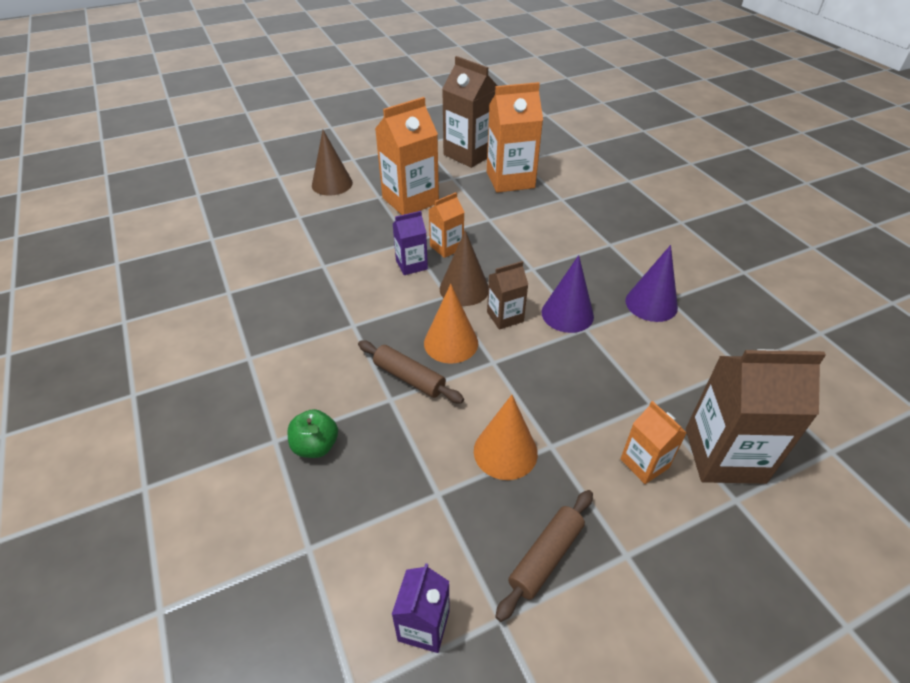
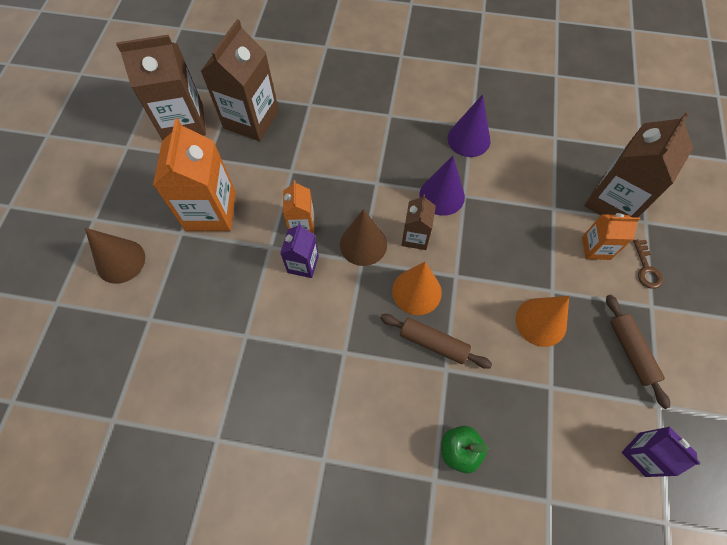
camera: 55 degrees left, 20 degrees up
(409, 378) = (433, 343): brown rolling pin -> brown rolling pin turned 45 degrees clockwise
(510, 180) = (251, 120): orange carton -> brown carton
(672, 527) = (646, 268): none -> brown key

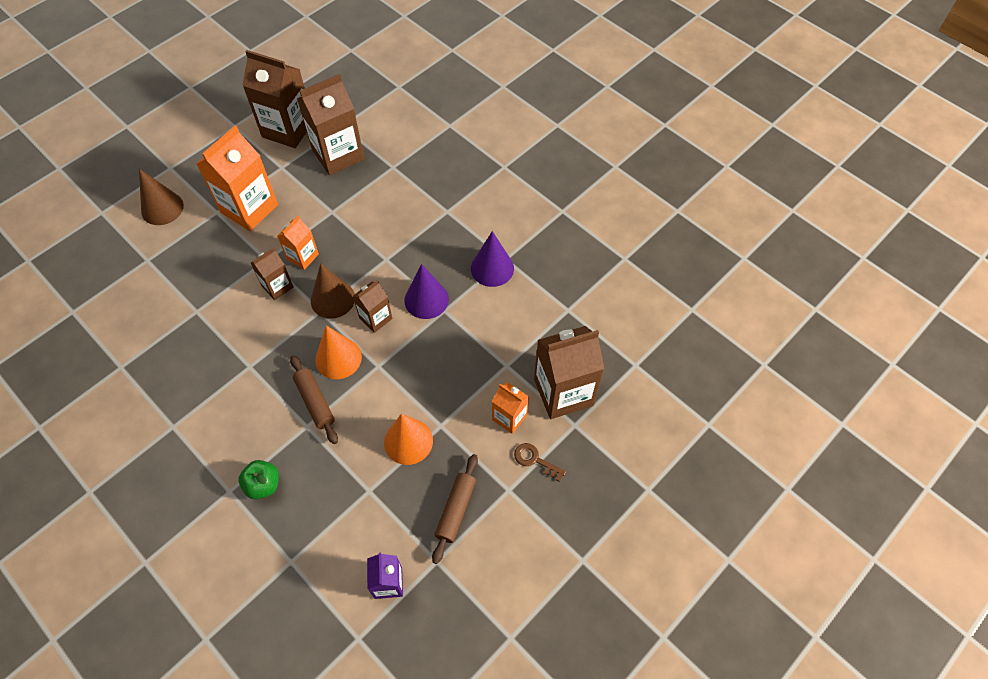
camera: 35 degrees right, 5 degrees down
(303, 264) = (277, 286): purple carton -> brown carton
(646, 268) = (535, 460): brown key -> brown key turned 90 degrees clockwise

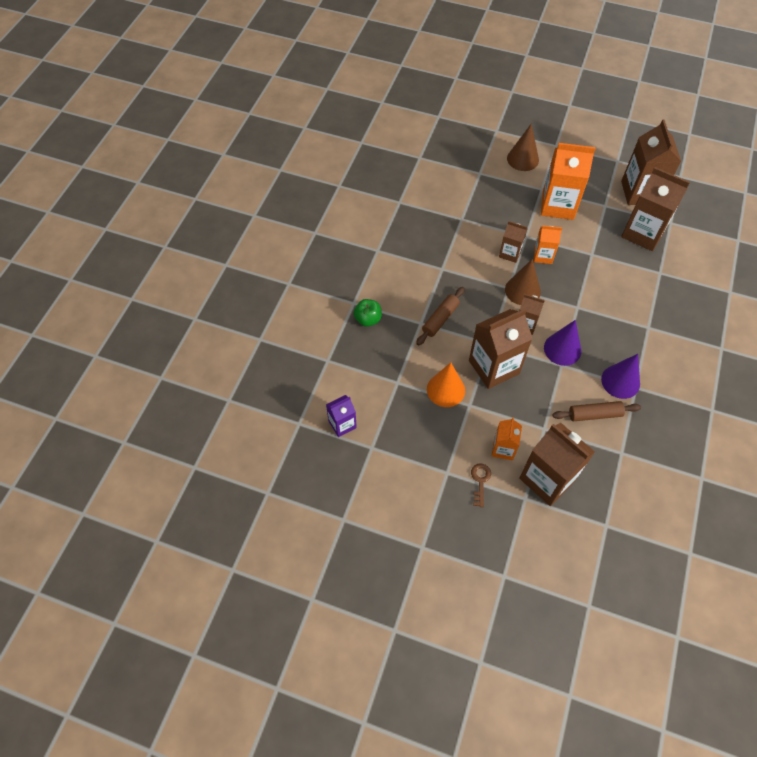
camera: 65 degrees right, 0 degrees up
(338, 358) = (480, 316): orange cone -> none
(409, 377) = (494, 367): none -> brown carton
(456, 510) = (413, 443): brown rolling pin -> brown rolling pin (594, 414)

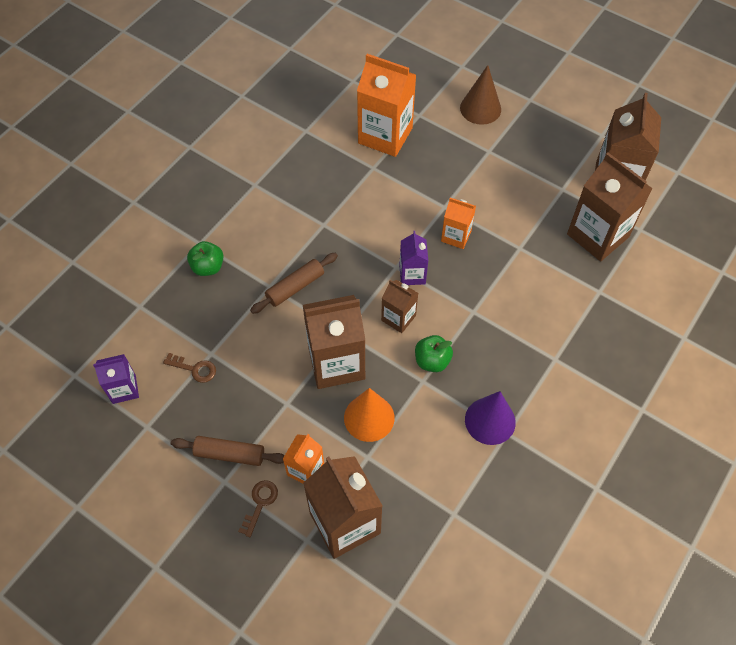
camera: 15 degrees right, 0 degrees up
(390, 396) = (194, 369): none -> brown key
(446, 390) = (265, 377): orange cone -> orange cone (369, 417)
(510, 253) = (415, 224): brown carton -> none
(522, 290) = (412, 274): brown cone -> purple carton
(558, 205) = (501, 176): orange carton -> orange carton (385, 135)
(562, 349) = (432, 361): purple cone -> green apple
(594, 414) = (439, 455): brown rolling pin -> brown rolling pin (230, 454)

